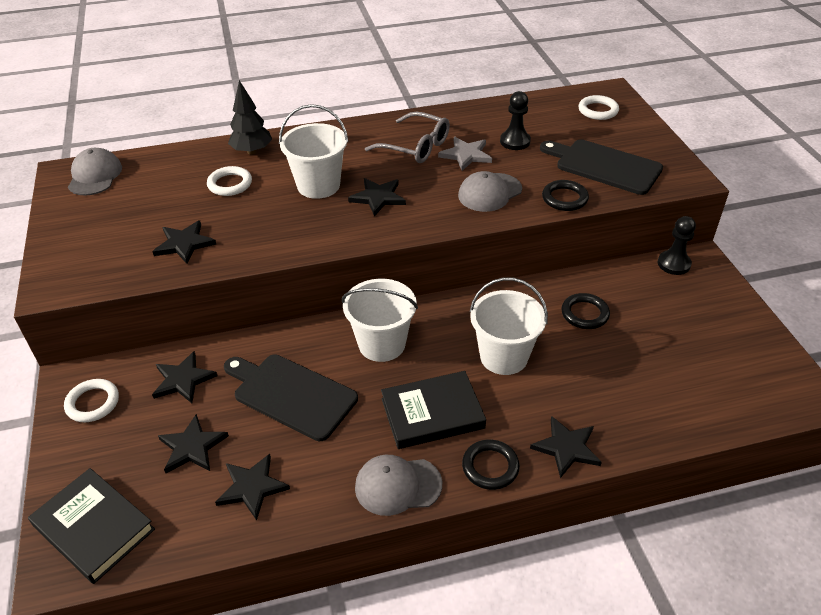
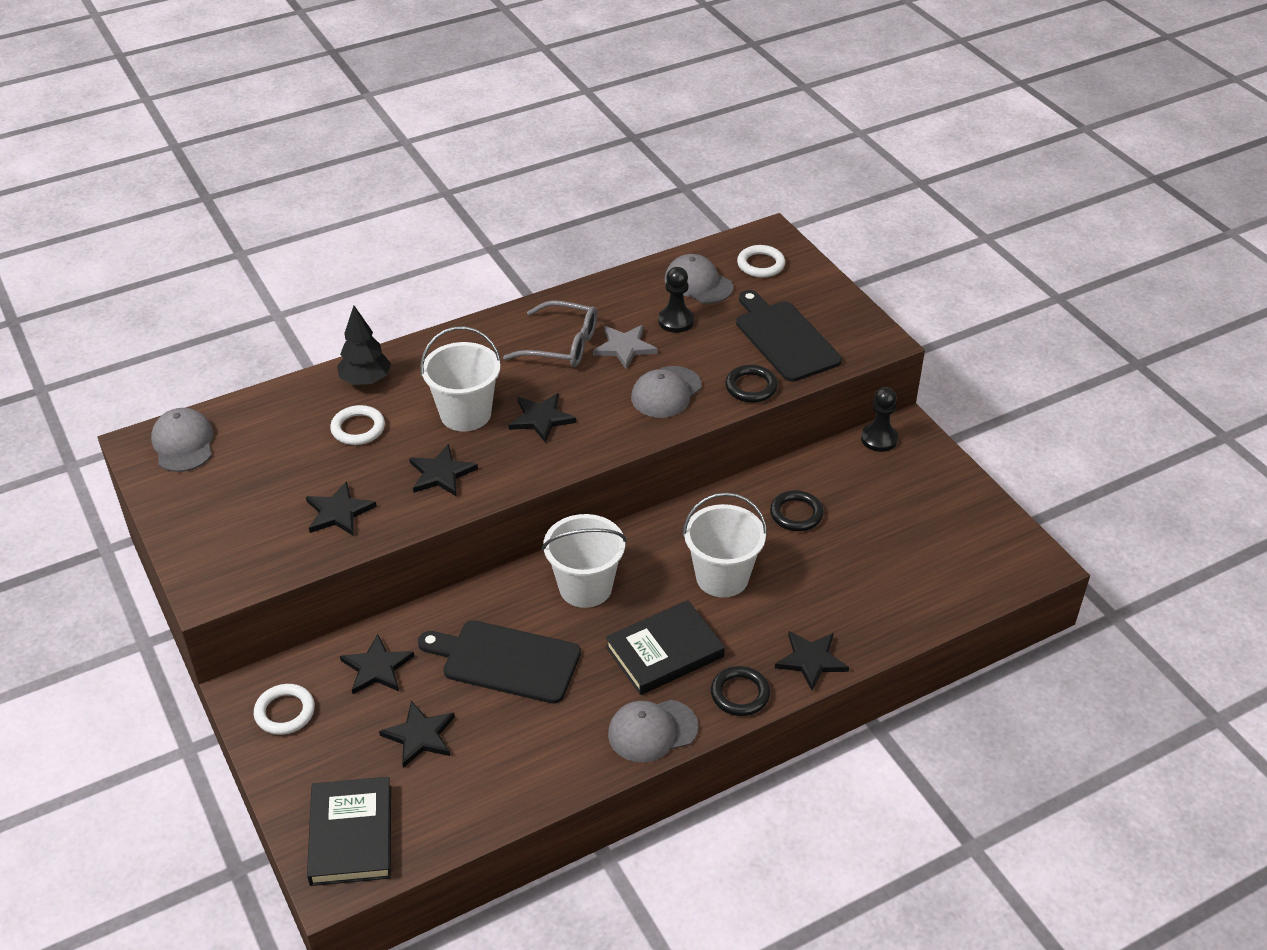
camera: 15 degrees left, 0 degrees up
(94, 527) = (351, 835): black book -> black book turned 60 degrees clockwise
(252, 487) = (502, 763): black star -> black star (441, 473)
(542, 117) = (698, 283): none -> grey cap
(604, 166) = (785, 338): black cutting board -> black cutting board turned 45 degrees clockwise

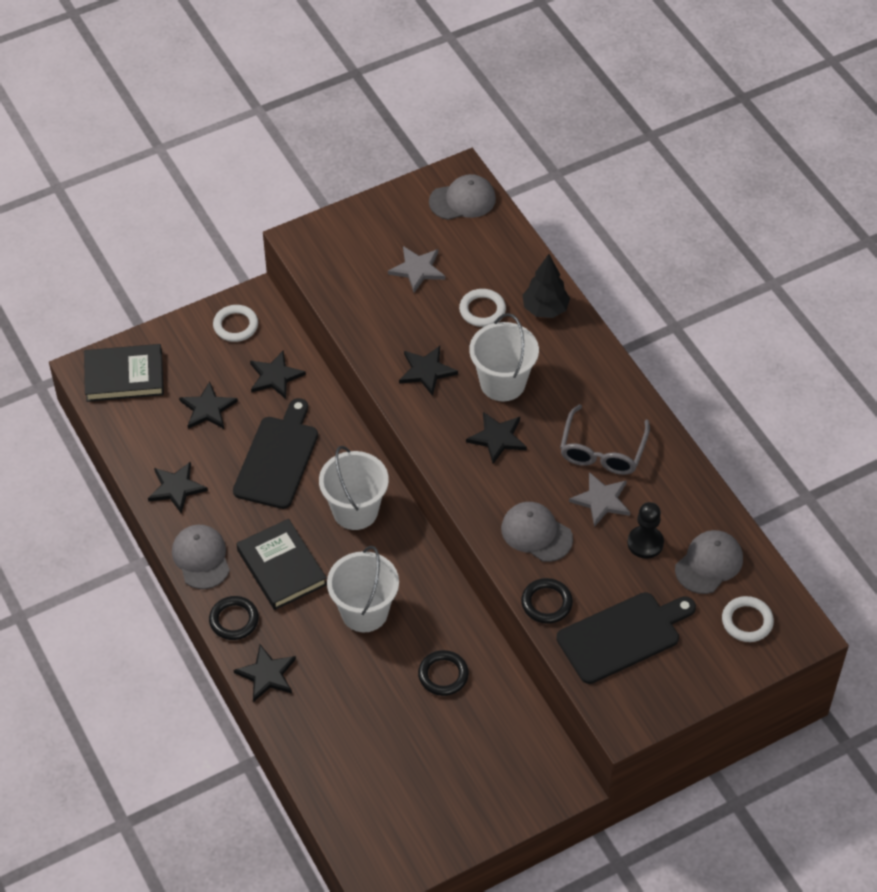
camera: 90 degrees right, 10 degrees up
(284, 482) = (417, 270): none -> grey star
(338, 512) = (382, 308): black star -> black star (176, 488)
(879, 439) = (550, 756): black pawn -> none

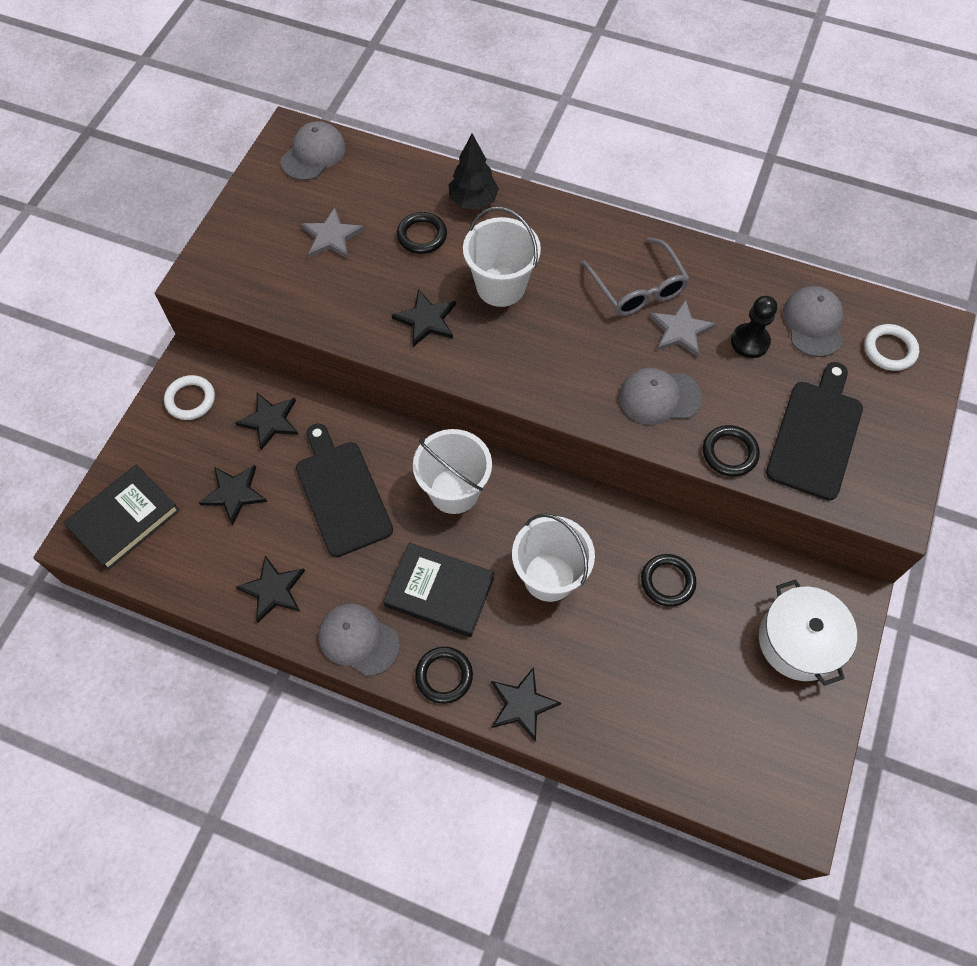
camera: 40 degrees left, 10 degrees up
(482, 310) = (422, 236): white ring -> black ring
(495, 779) = (799, 641): none -> white pot
(497, 438) = (544, 337): black star -> none

